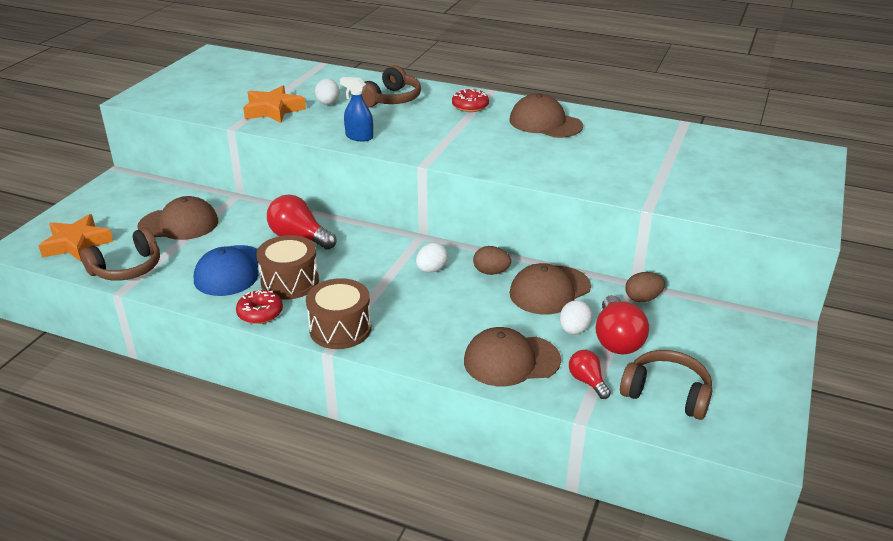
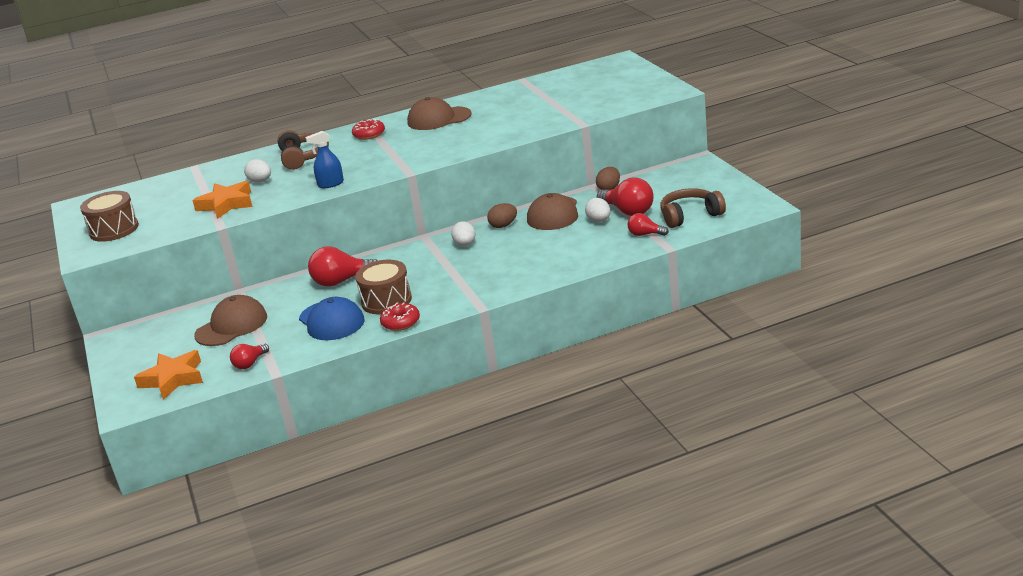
camera: 40 degrees left, 5 degrees down
(127, 268) = (250, 363): brown headphones -> red light bulb
(340, 329) = (468, 297): brown drum -> brown drum (114, 229)
(511, 360) = (591, 250): brown cap -> none

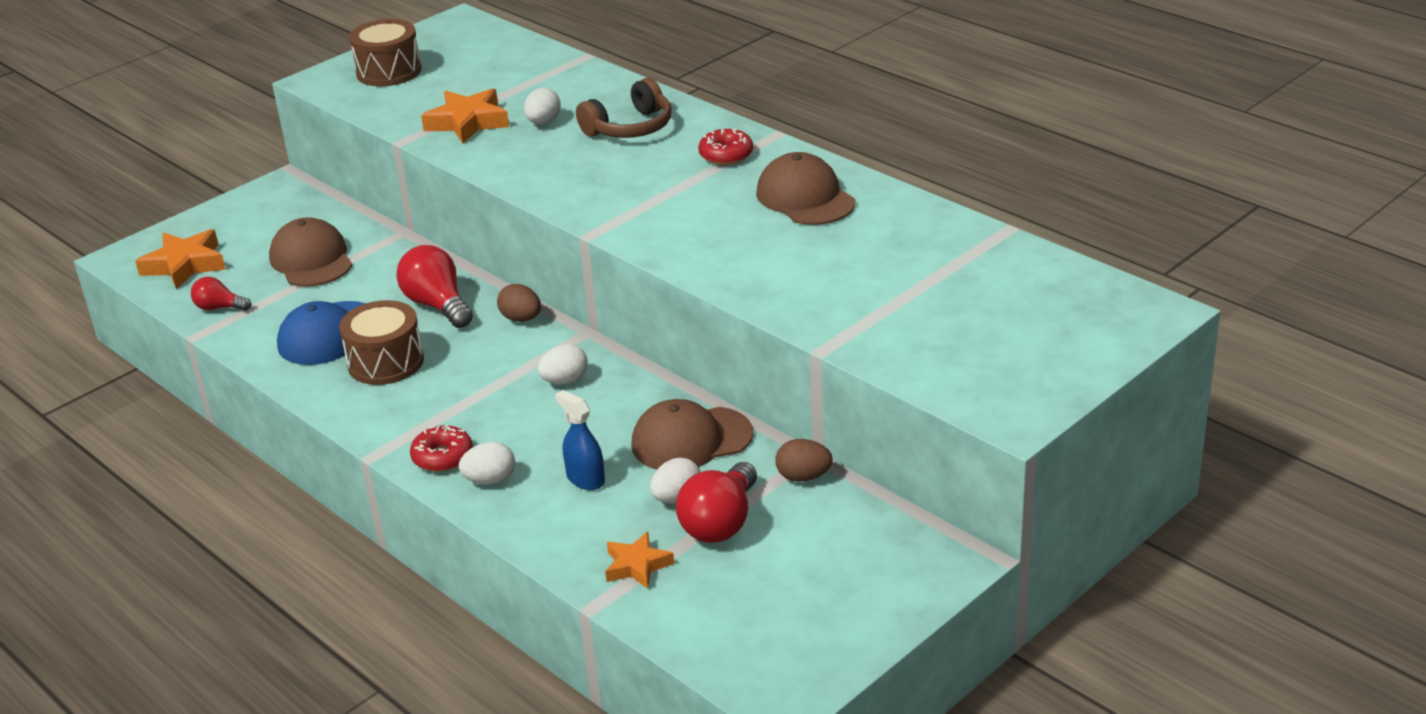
camera: 65 degrees right, 5 degrees up
(231, 326) = (311, 260): brown cap -> brown cap turned 135 degrees counterclockwise
(330, 184) = (542, 180): blue spray bottle -> blue spray bottle (585, 479)
(401, 322) = (326, 395): red donut -> red donut (442, 457)
(503, 225) = (637, 399): brown egg -> brown egg (521, 319)
(538, 271) = (490, 480): none -> white egg
(645, 234) = (637, 565): red light bulb -> orange star
(690, 216) = (721, 604): brown headphones -> none

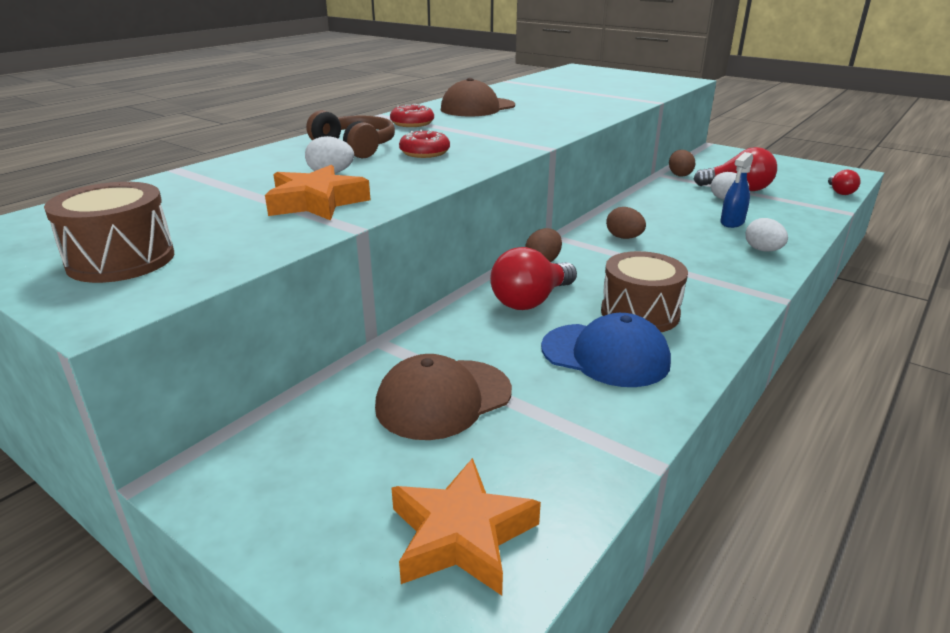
camera: 100 degrees left, 5 degrees down
(219, 308) = (578, 458): red light bulb -> red light bulb (840, 192)
(442, 457) = (753, 270): red donut -> red donut (424, 153)
(565, 381) = (624, 238): white egg -> brown egg
(637, 565) = (797, 204): orange star -> none
(691, 439) = (666, 199): brown cap -> none

